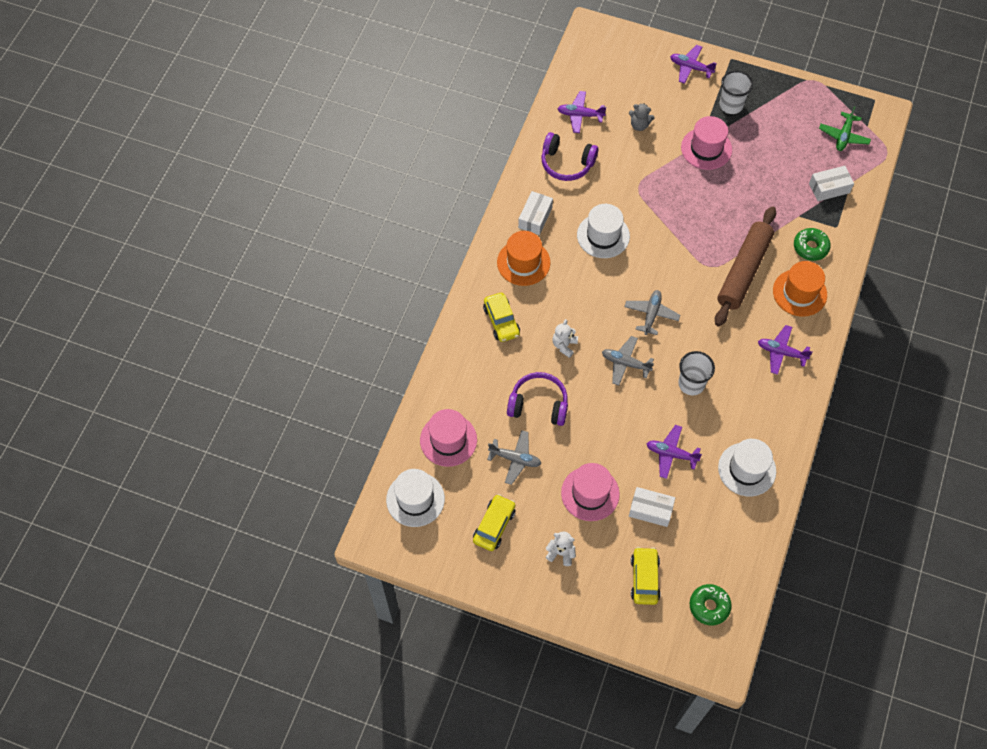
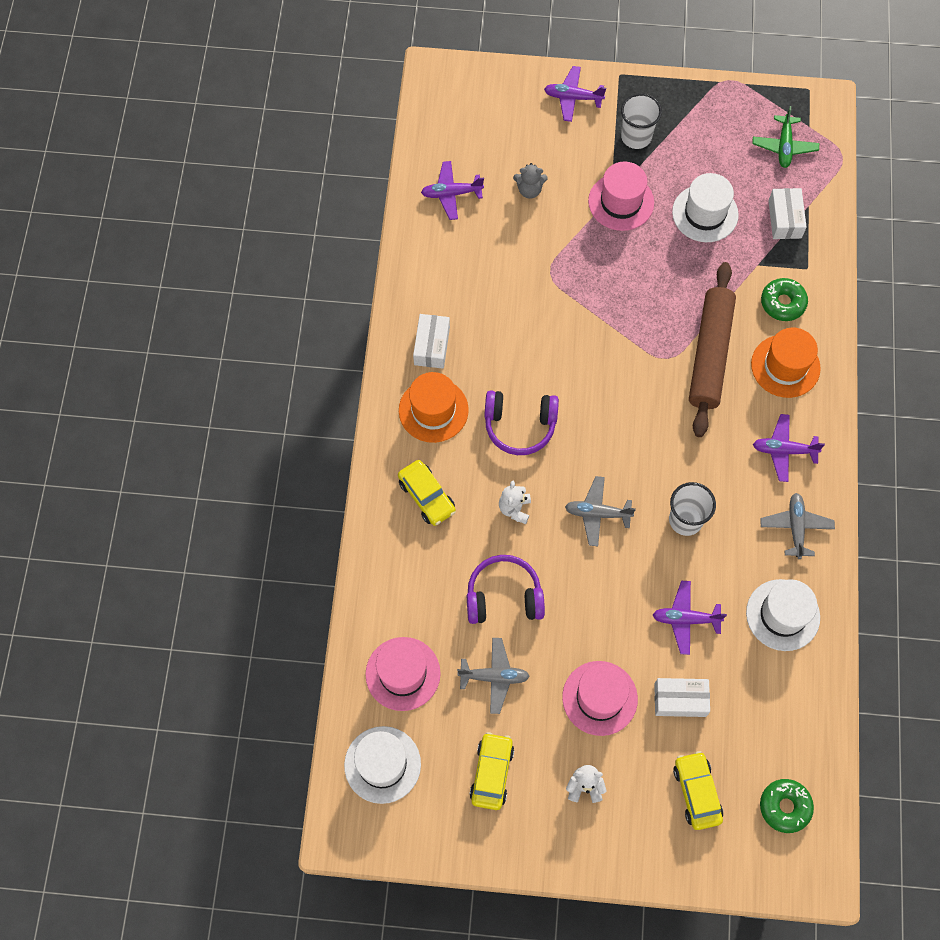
camera: 15 degrees left, 5 degrees up
(566, 163) = (452, 263): purple headphones -> purple headphones (520, 425)
(603, 235) = (524, 349): white hat -> white hat (705, 213)
(651, 314) = (612, 440): grey plane -> grey plane (795, 527)
(829, 188) = (784, 219): white box -> white box turned 60 degrees counterclockwise

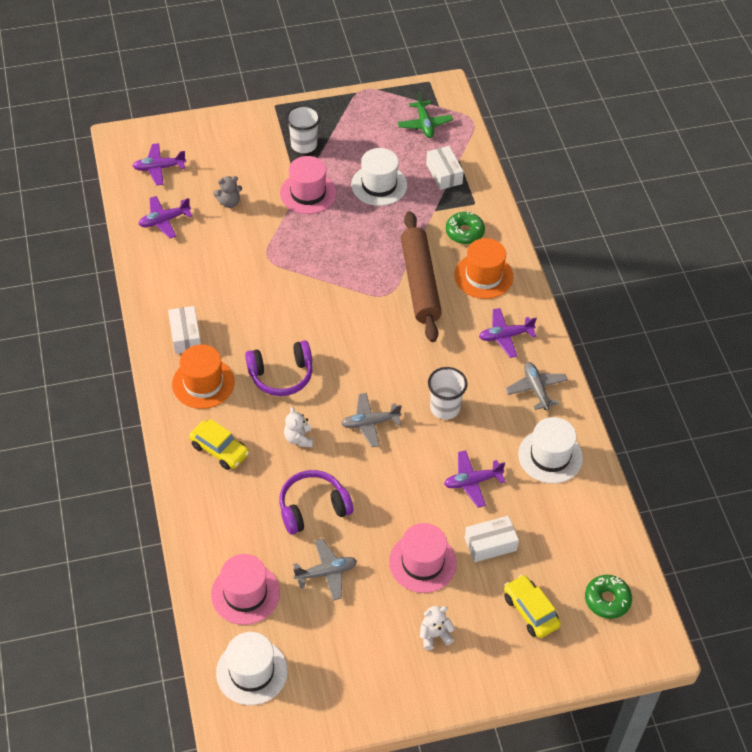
camera: 20 degrees left, 15 degrees down
(492, 773) = (351, 649): yellow car -> none
(573, 98) = (242, 129): purple plane -> purple plane (159, 168)

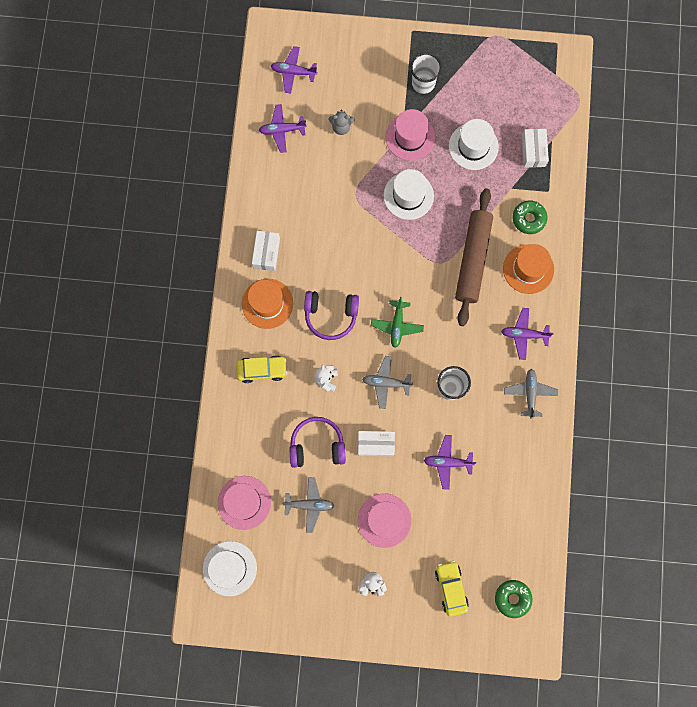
camera: 20 degrees right, 25 degrees up
(220, 450) = (262, 370): yellow car -> yellow car turned 60 degrees counterclockwise
(424, 124) = (535, 91): green plane -> green plane (397, 325)
(490, 544) = (441, 521): white box -> white box (376, 444)
(550, 456) = (517, 459): white hat -> white hat (408, 195)

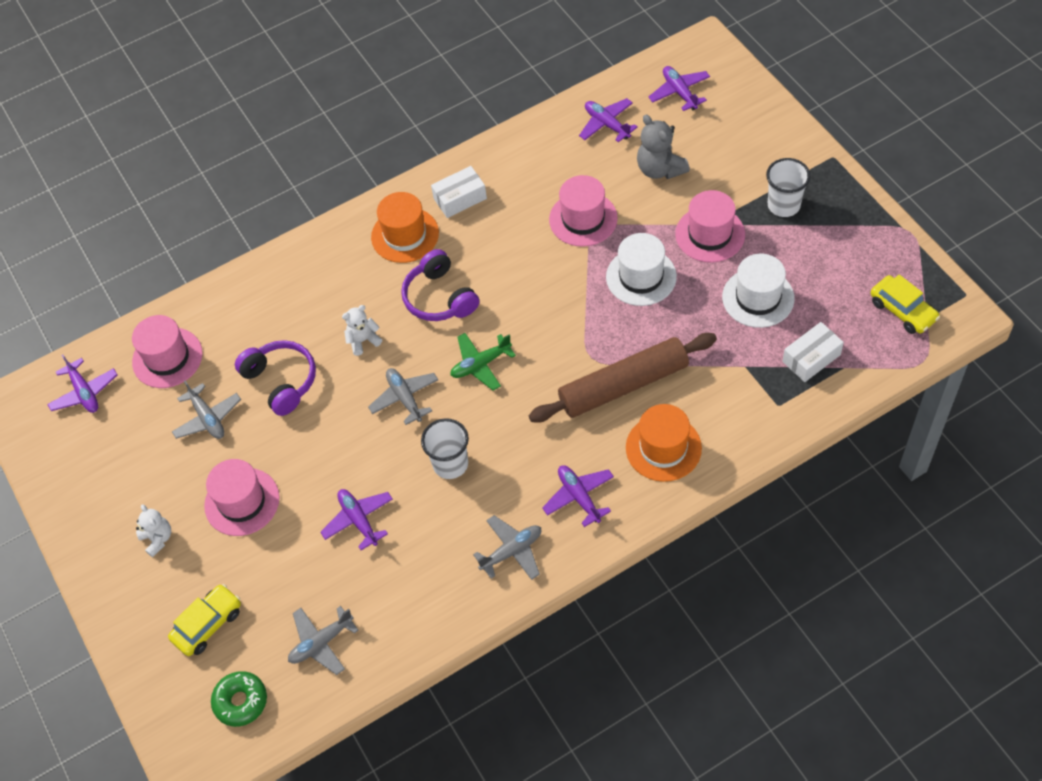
camera: 60 degrees right, 20 degrees down
(229, 568) = (84, 392): white hat -> purple plane
(262, 370) = (327, 278): yellow car -> yellow car (902, 310)
(341, 127) = (660, 169): grey teddy bear -> grey teddy bear, size x1.56
(341, 196) = (583, 219): none -> pink hat
(376, 444) = (325, 435): white box -> none
(509, 532) = (321, 643): none -> grey plane
(528, 219) = (725, 408): green donut -> none

